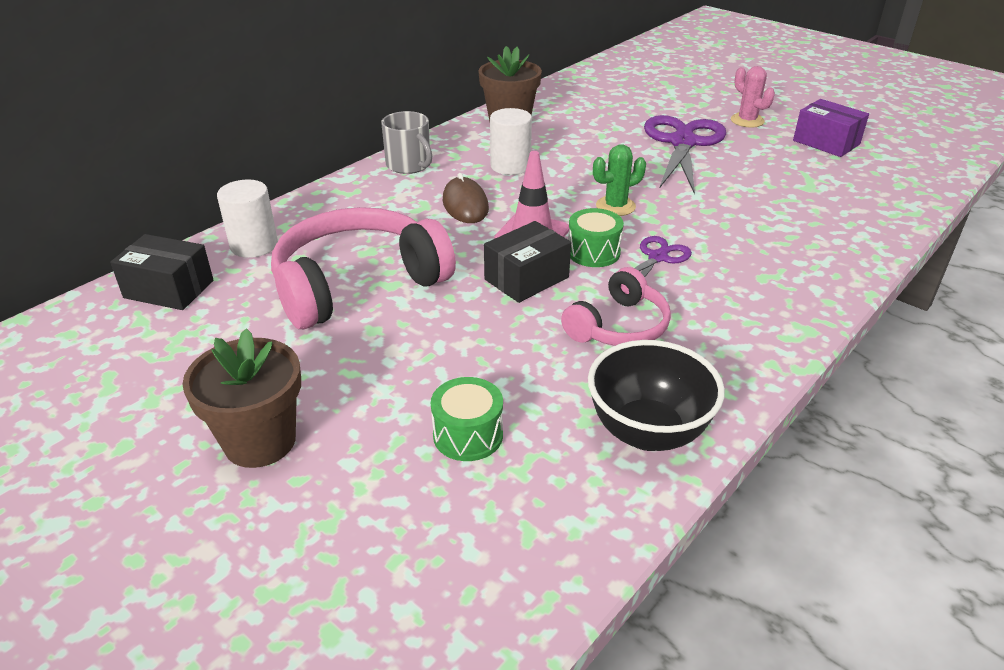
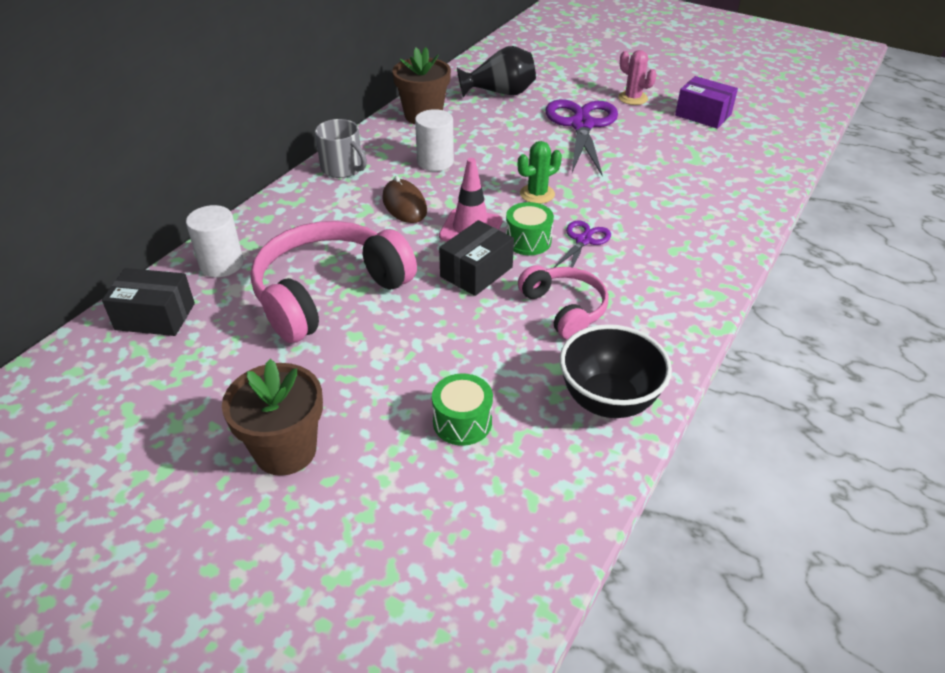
camera: 10 degrees left, 5 degrees up
(598, 106) = (500, 93): none -> black vase
(619, 326) = (564, 309): pink headphones -> pink headphones turned 60 degrees counterclockwise

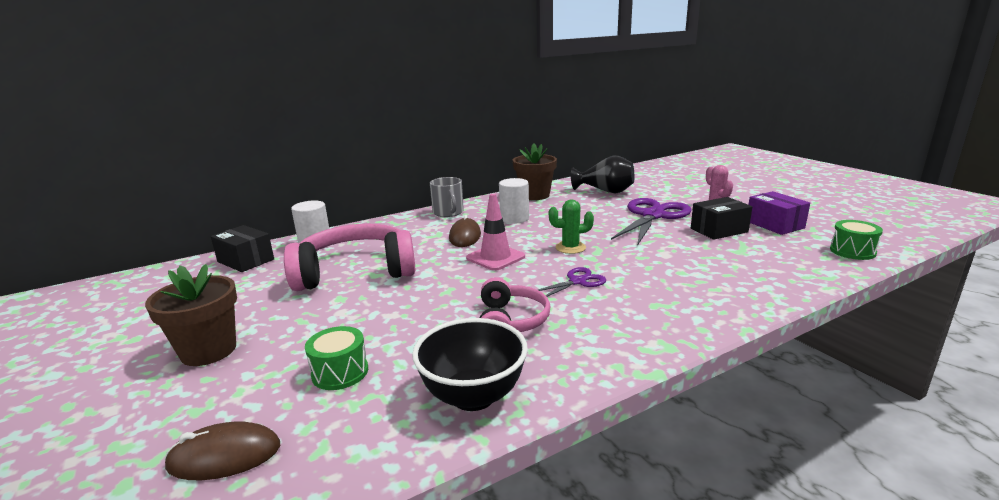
camera: 30 degrees right, 20 degrees down
(455, 541) = (224, 456): none -> brown mouse
(476, 272) = (469, 282): black box -> black box (719, 230)
(528, 241) = (531, 273): green drum -> green drum (852, 251)

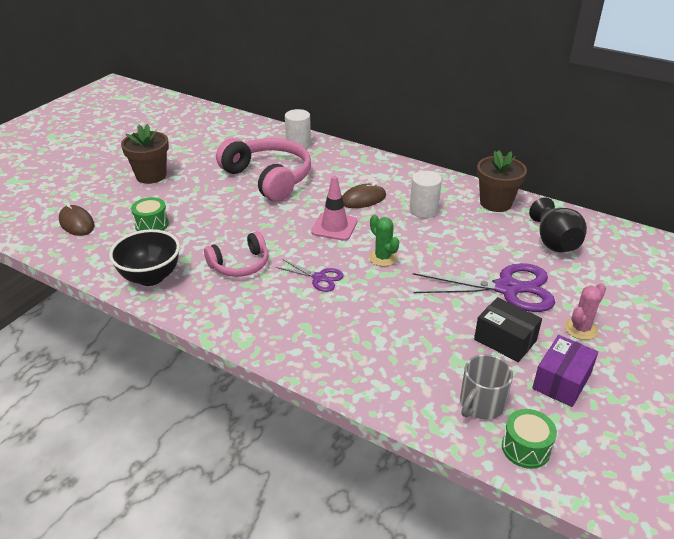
camera: 60 degrees right, 15 degrees up
(246, 260) = (255, 133): black box -> none
(448, 212) = (407, 173): grey mug -> grey mug (481, 404)

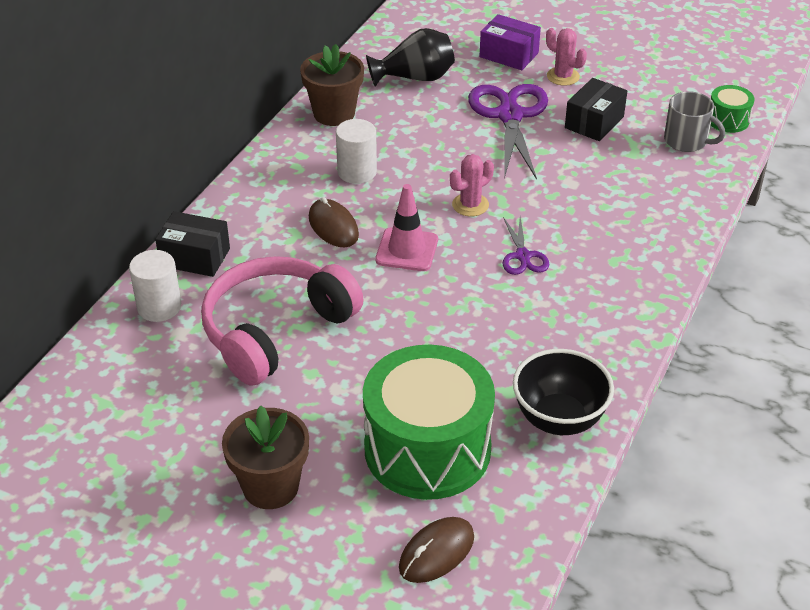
camera: 95 degrees left, 5 degrees up
(152, 224) = (427, 449): green drum -> green drum, size x2.32
(240, 264) = (511, 331): pink headphones -> none
(319, 278) = (523, 256): purple scissors -> purple scissors turned 150 degrees clockwise
(339, 154) = (195, 257): none -> black box
(383, 258) = (470, 205): green cactus -> pink cactus
(561, 381) = (640, 94): purple box -> purple box (509, 55)

